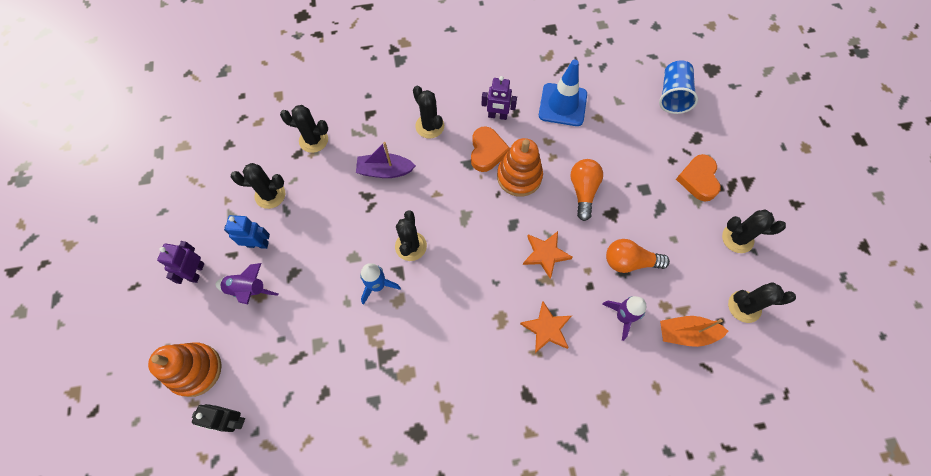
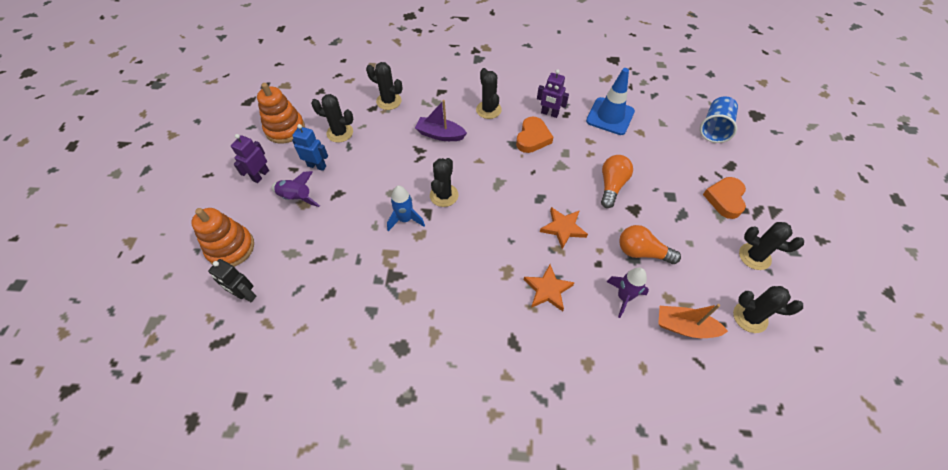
camera: 15 degrees right, 10 degrees down
(519, 176) = (556, 162): orange stacking toy -> orange stacking toy (285, 129)

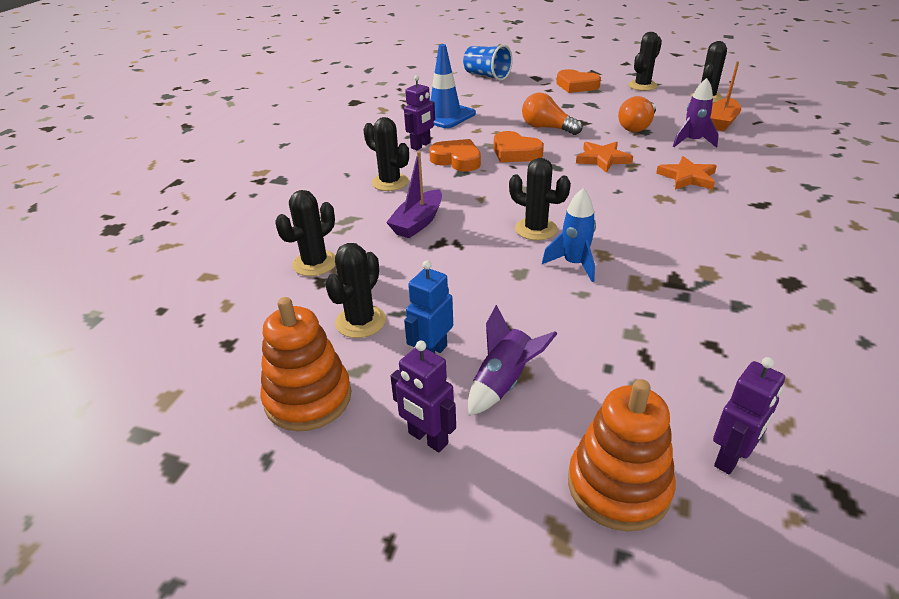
camera: 75 degrees left, 20 degrees down
(245, 295) = (731, 458): black robot -> purple robot
(488, 110) = (390, 182): black cactus -> black cactus turned 45 degrees clockwise
(556, 170) = (515, 152): none -> orange heart

